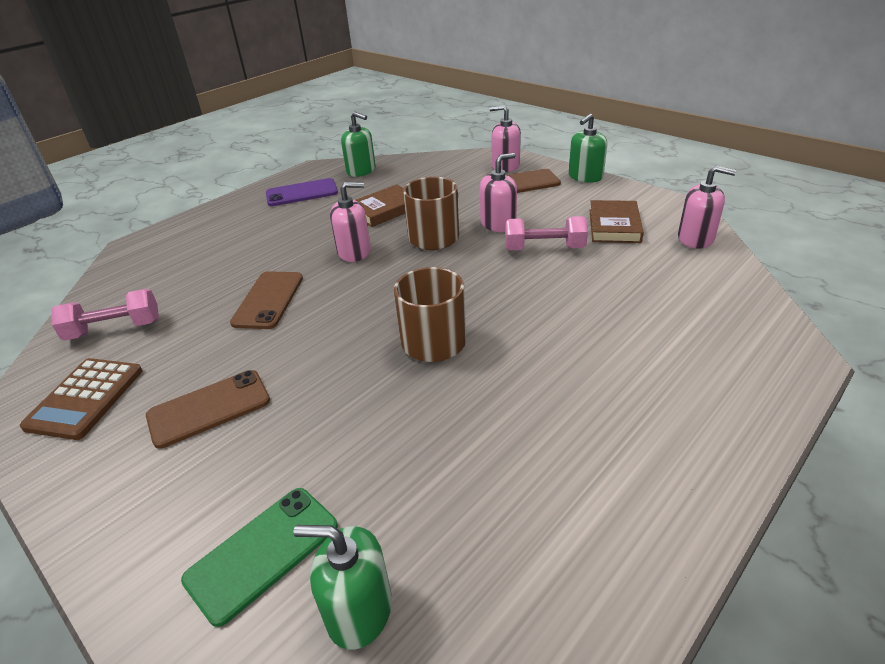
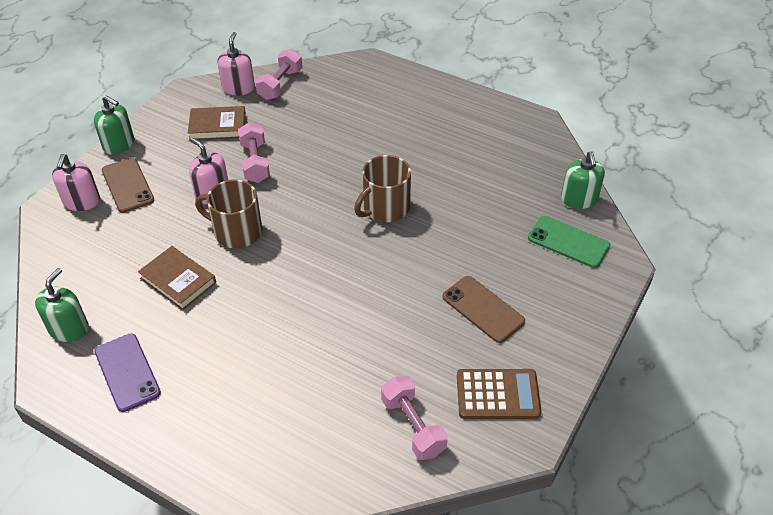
camera: 105 degrees left, 10 degrees up
(268, 300) = (350, 323): brown phone -> none
(354, 252) = (265, 284): pink soap dispenser -> none
(709, 269) = (280, 84): none -> pink dumbbell

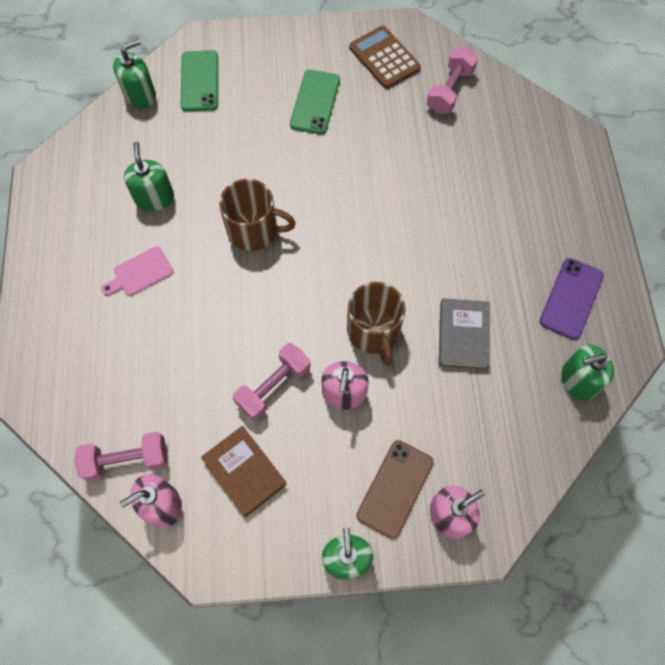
camera: 125 degrees left, 20 degrees up
(178, 280) = (463, 335): brown book -> grey book
(405, 136) = (140, 273): none -> pink cutting board
(464, 167) = (154, 198): none -> green soap dispenser
(483, 309) = (315, 102): brown phone -> green phone

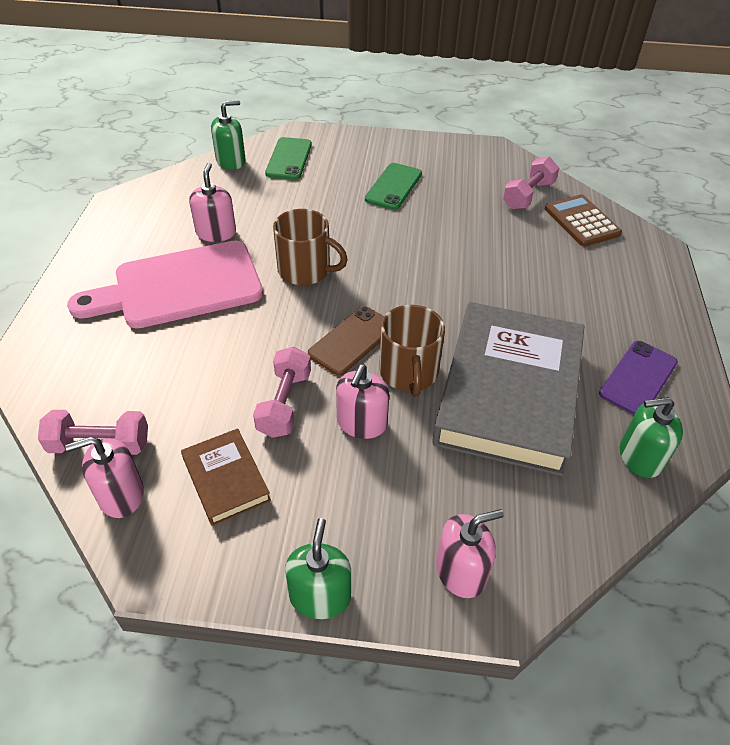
camera: 10 degrees right, 20 degrees down
(140, 273) = (180, 286): pink cutting board -> pink cutting board, size x2.47
(154, 198) = (216, 233): green soap dispenser -> pink soap dispenser
(273, 386) = (284, 403): pink dumbbell -> pink dumbbell turned 45 degrees counterclockwise
(384, 58) = (468, 165): brown calculator -> brown calculator (582, 221)
(395, 488) = (398, 529): brown phone -> brown phone (352, 340)
(463, 335) = (508, 392): grey book -> grey book, size x2.22

